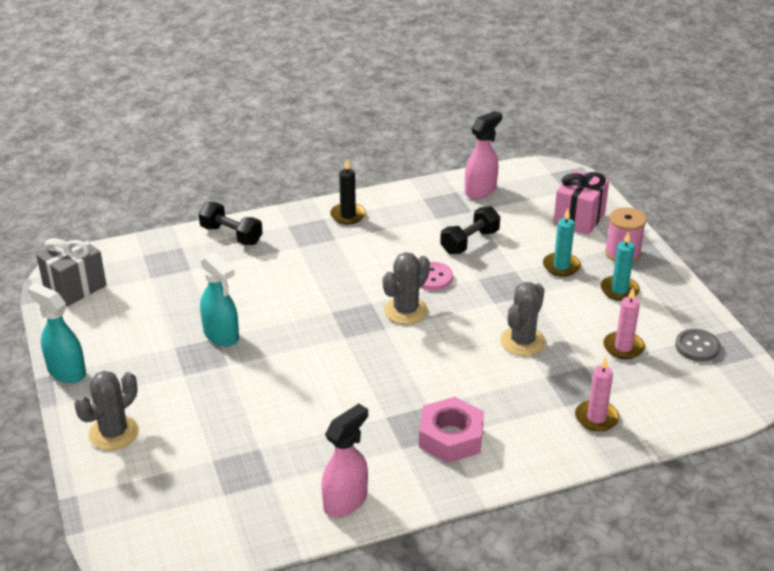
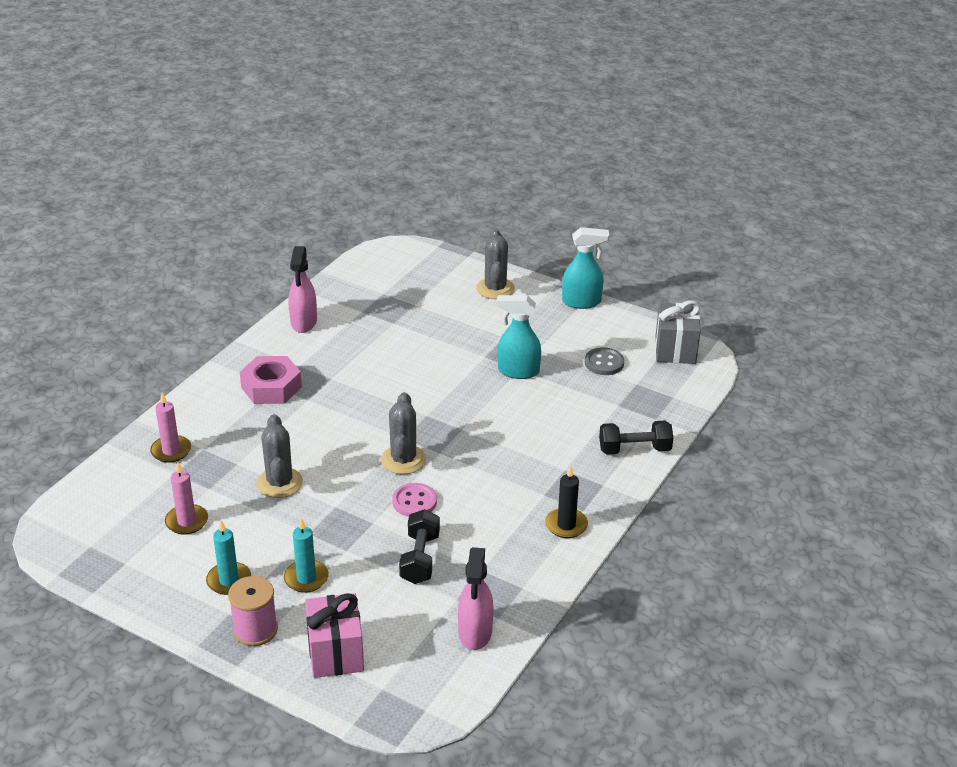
camera: 140 degrees right, 0 degrees up
(697, 347) = (118, 556): grey button -> grey button (604, 363)

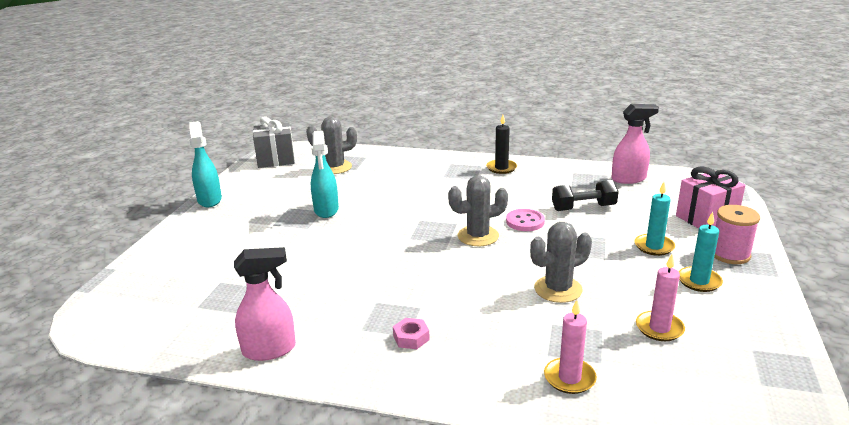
camera: 105 degrees left, 10 degrees down
(271, 387) = (411, 338): pink nut -> pink nut, size x0.50
(495, 288) = (186, 242): grey cactus -> grey cactus (335, 167)
(604, 363) = (302, 180): grey button -> none
(634, 449) = (405, 159): black dumbbell -> none

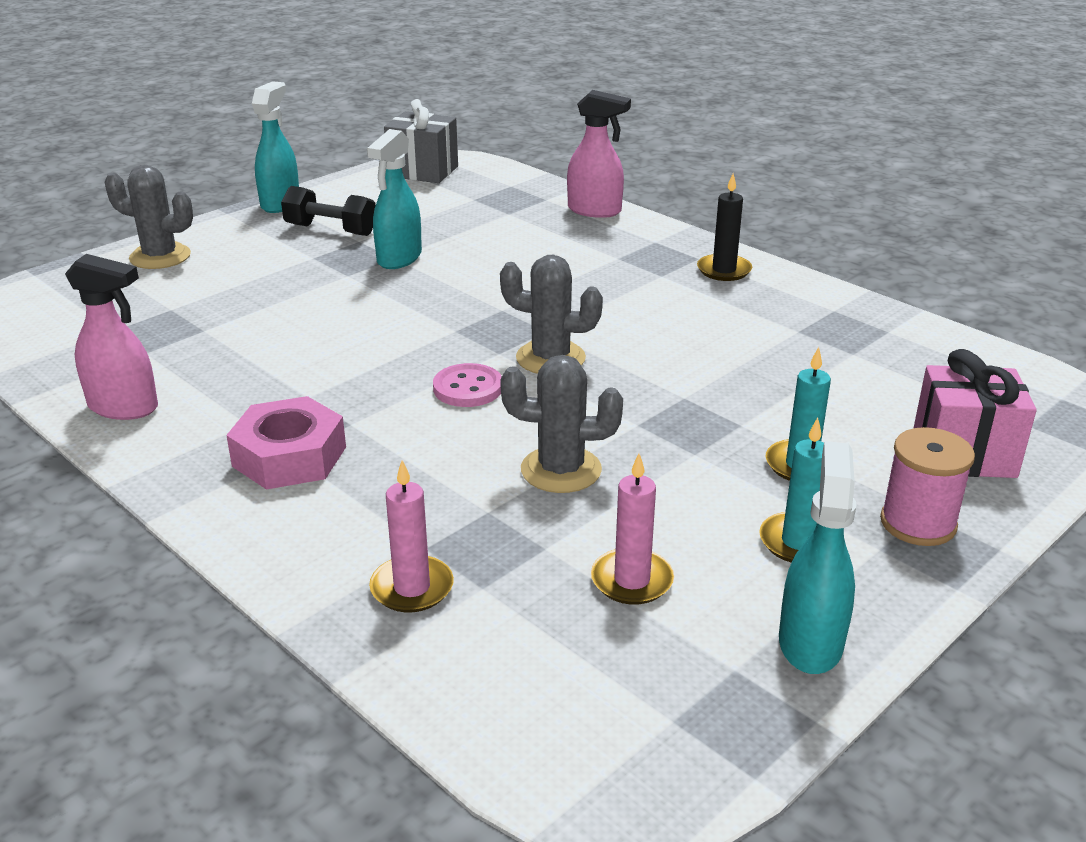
camera: 30 degrees right, 5 degrees up
(335, 167) = (485, 203): grey cactus -> grey cactus (160, 257)
(411, 338) = (289, 456): pink nut -> pink nut, size x1.99
(525, 221) = (648, 360): pink button -> pink button (468, 388)
(583, 208) = (770, 369): black dumbbell -> black dumbbell (331, 230)
(629, 179) = (917, 349): pink spray bottle -> pink spray bottle (595, 211)
(762, 323) = (810, 642): none -> turquoise spray bottle

